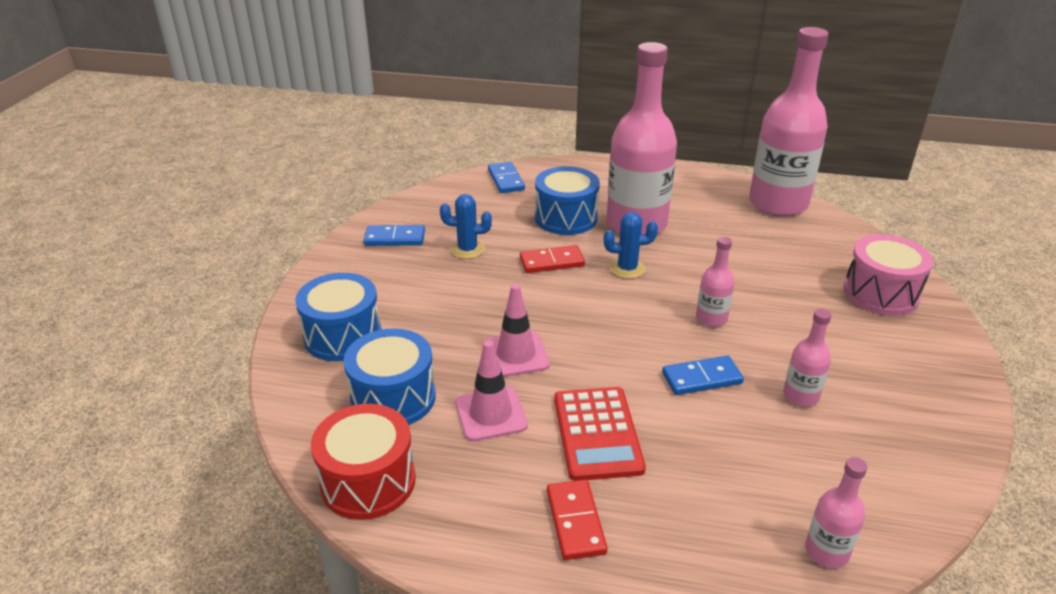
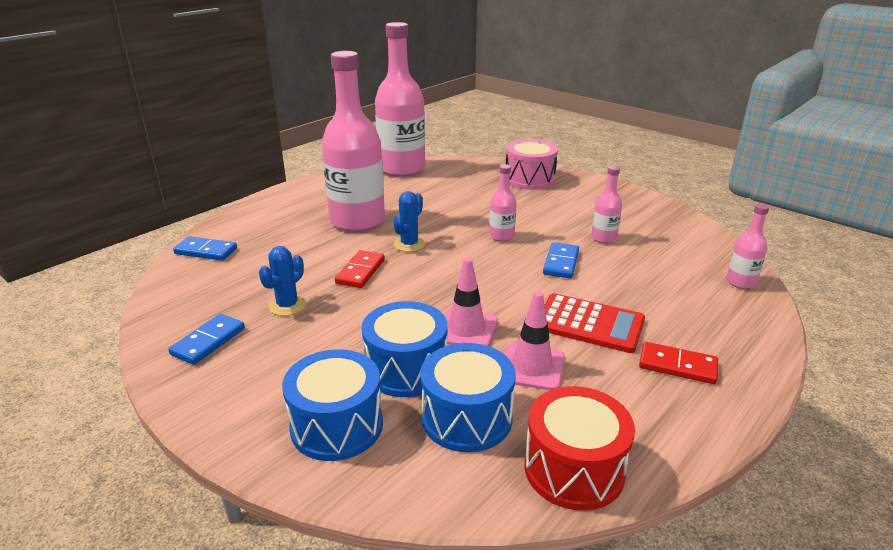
camera: 60 degrees left, 5 degrees down
(566, 218) = (308, 244): blue drum -> blue drum (406, 369)

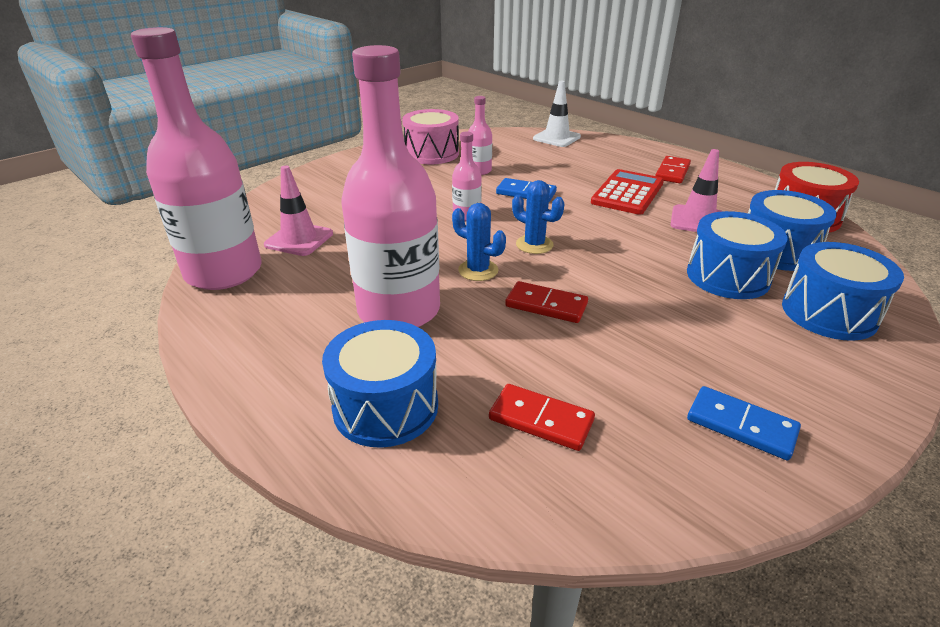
camera: 85 degrees left, 5 degrees up
(206, 251) = (476, 478): blue domino -> none
(240, 268) = (541, 420): none -> red domino
(267, 225) = (386, 406): none -> blue drum
(287, 305) = (637, 360): blue cactus -> blue cactus (534, 244)
(466, 329) = (652, 244): pink traffic cone -> pink traffic cone (299, 239)
(529, 179) = (323, 189): pink drum -> pink drum (432, 153)
(740, 282) = (556, 138): pink bottle -> white traffic cone

